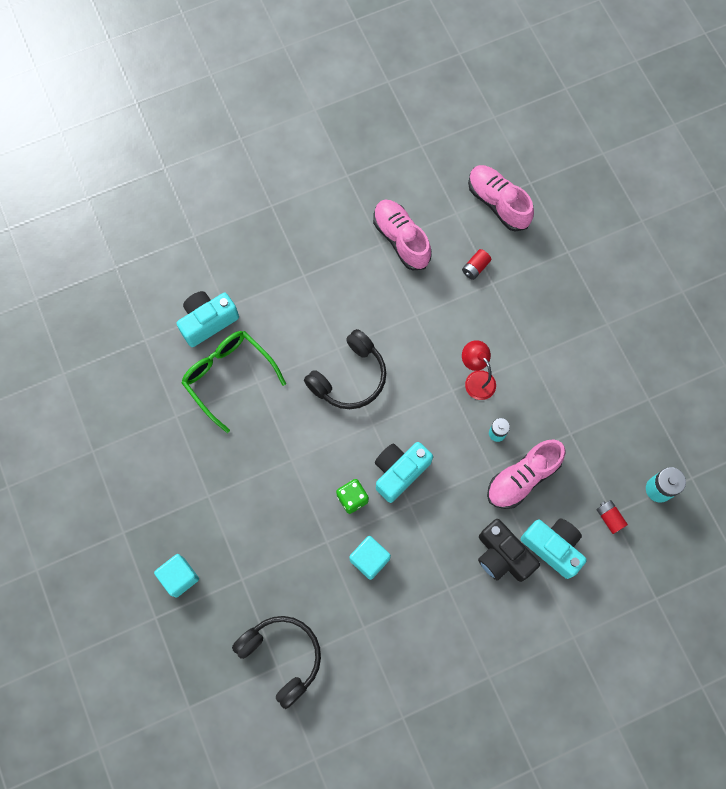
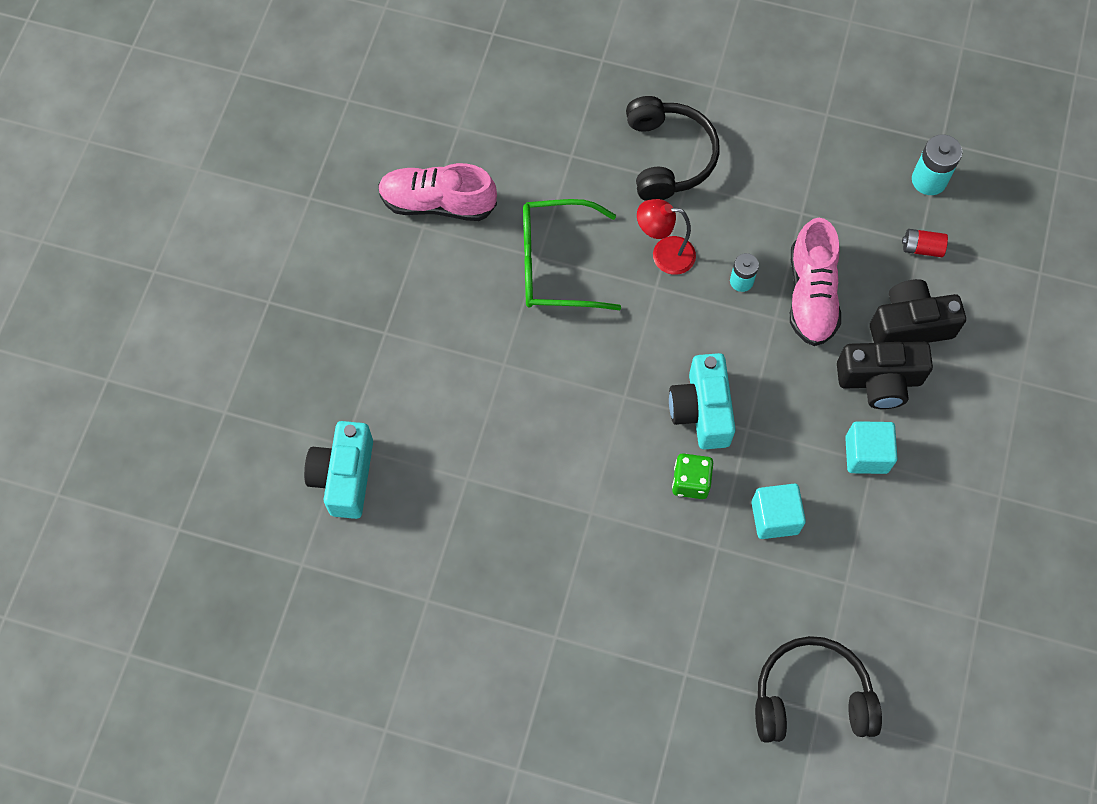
camera: 50 degrees left, 5 degrees down
(179, 577) = (625, 743): turquoise cube -> turquoise cube (866, 454)
(229, 377) = (433, 505): green glasses -> green glasses (556, 264)
(349, 377) = (549, 377): black headphones -> black headphones (668, 157)
(475, 268) = (538, 158): red battery -> none
(498, 203) = (486, 80): pink shoe -> none
(553, 547) = (909, 325): turquoise camera -> black camera

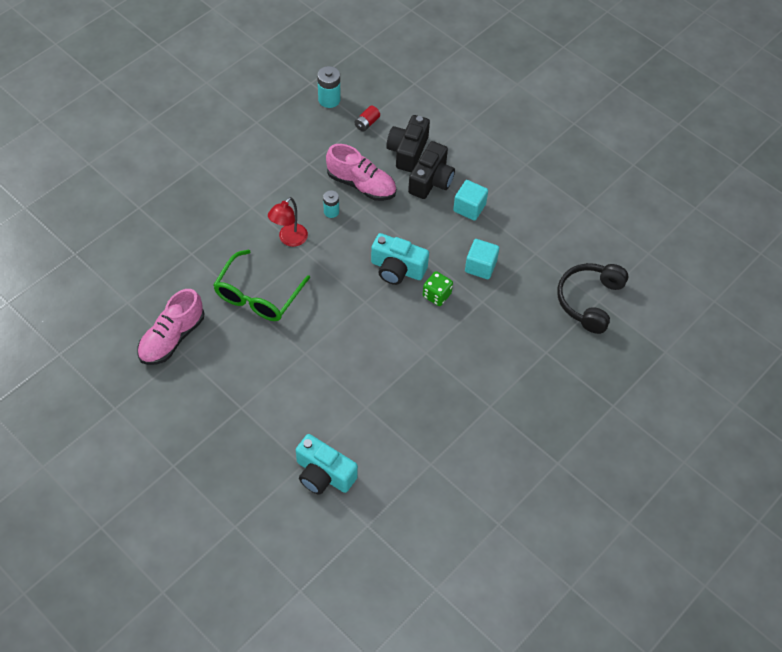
camera: 65 degrees left, 10 degrees down
(668, 157) = (228, 207): black headphones -> none

